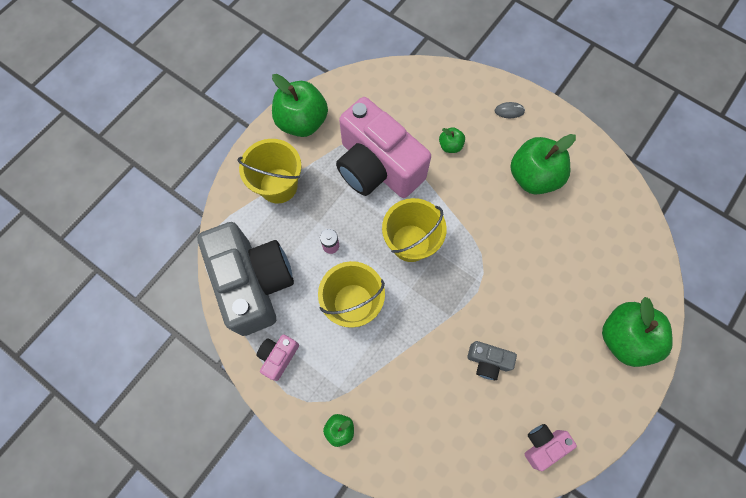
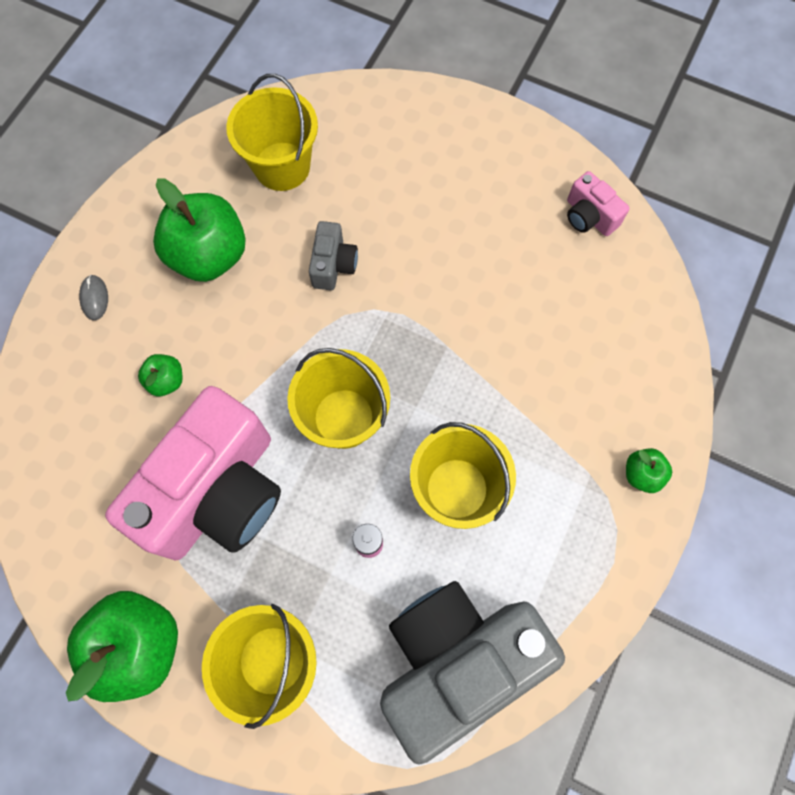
camera: 100 degrees left, 0 degrees up
(278, 356) = (563, 589): pink camera -> none
(487, 361) = (500, 291): grey camera -> grey camera (333, 265)
(598, 229) = (282, 166): none -> yellow bucket
(623, 337) = (431, 132): green apple -> none

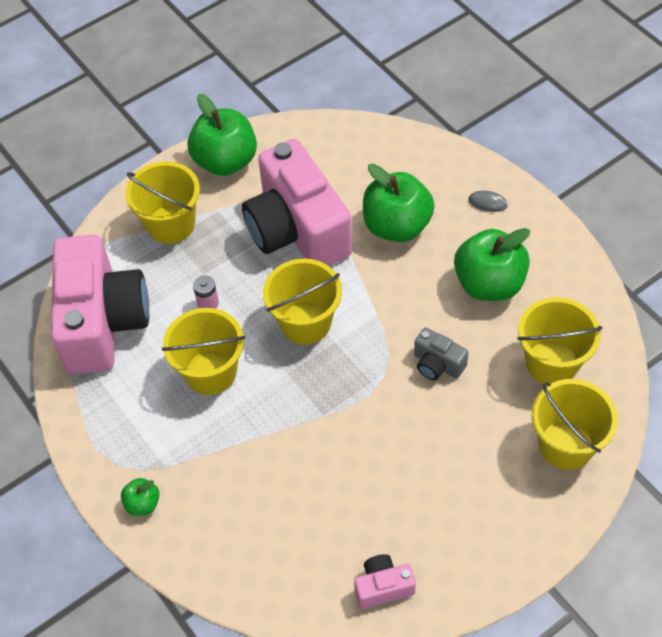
camera: 120 degrees right, 15 degrees down
(166, 380) = (397, 226): green apple -> green apple, size x2.13
(367, 126) = (566, 445): none -> yellow bucket
(455, 660) = (103, 322): grey camera -> pink camera

